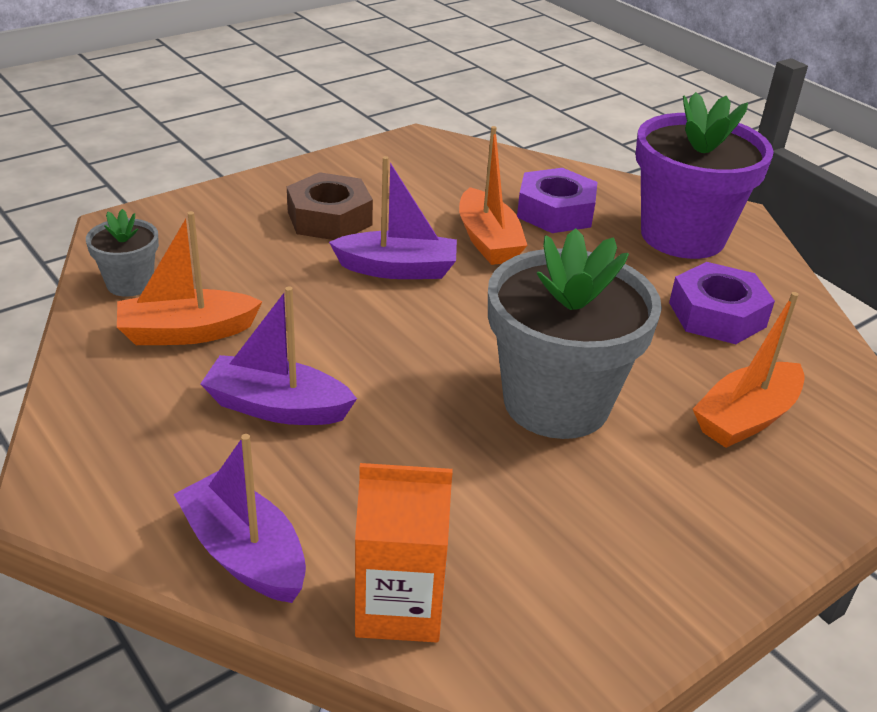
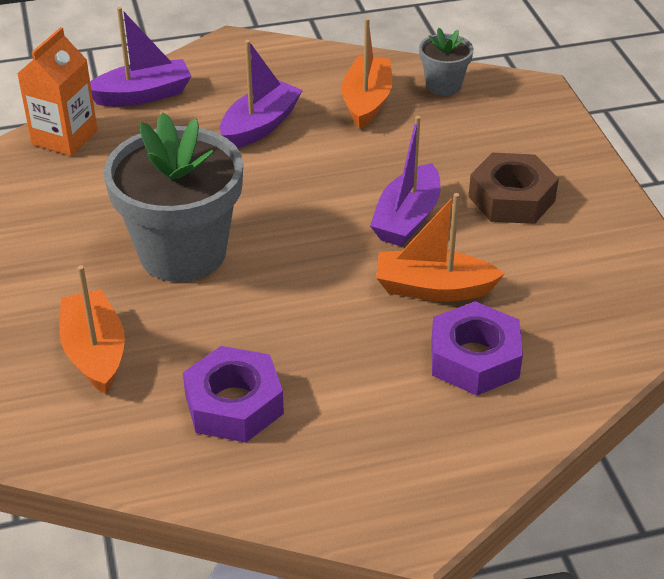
camera: 115 degrees right, 5 degrees up
(682, 236) = (384, 447): purple flower pot -> none

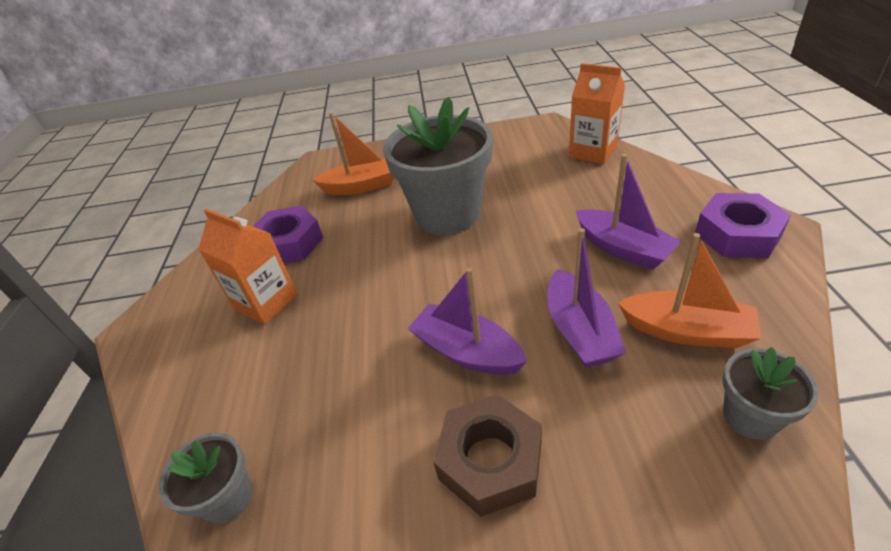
camera: 105 degrees right, 0 degrees up
(142, 95) = (661, 180): purple boat -> purple boat (579, 331)
(353, 393) = (266, 302): none -> orange carton
(433, 288) = (360, 363): orange boat -> none
(474, 358) = (261, 385): purple nut -> purple nut (737, 234)
(592, 344) = (228, 498): none -> grey flower pot

